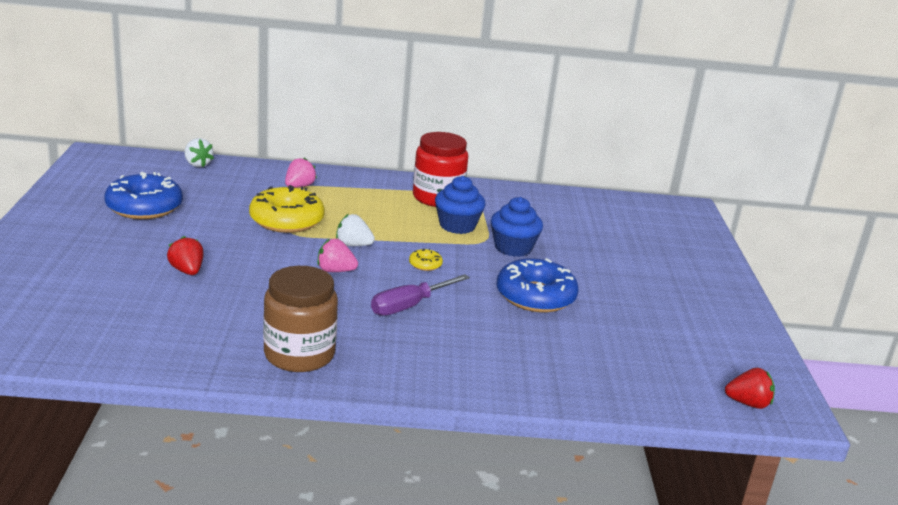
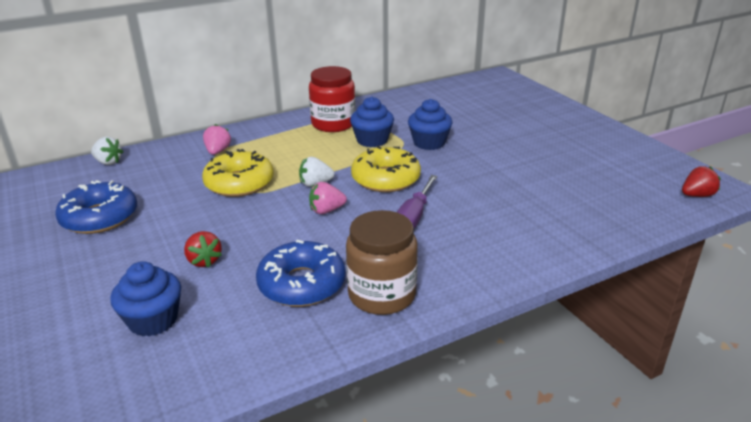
camera: 25 degrees left, 5 degrees up
(103, 298) = (153, 320): none -> blue cupcake
(187, 271) = (204, 261): red strawberry -> red strawberry turned 150 degrees counterclockwise
(425, 264) = (385, 179): yellow donut -> yellow donut, size x2.34
(535, 296) = (486, 173): blue donut -> blue donut (302, 284)

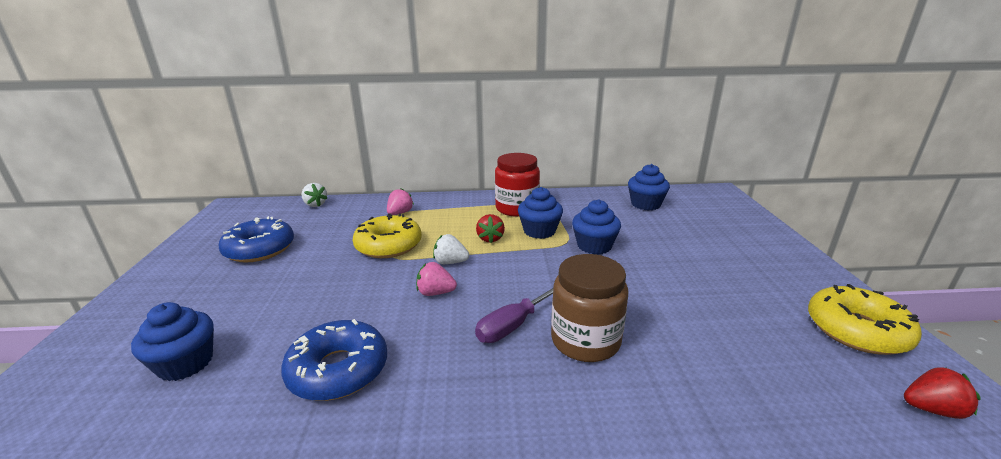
camera: 25 degrees right, 5 degrees down
(204, 261) = (286, 314): red strawberry -> red strawberry (490, 238)
(382, 295) = (400, 415): brown jar -> brown jar (585, 340)
(385, 179) = (520, 274): yellow donut -> yellow donut (856, 330)
(446, 98) = (645, 204): none -> blue cupcake

